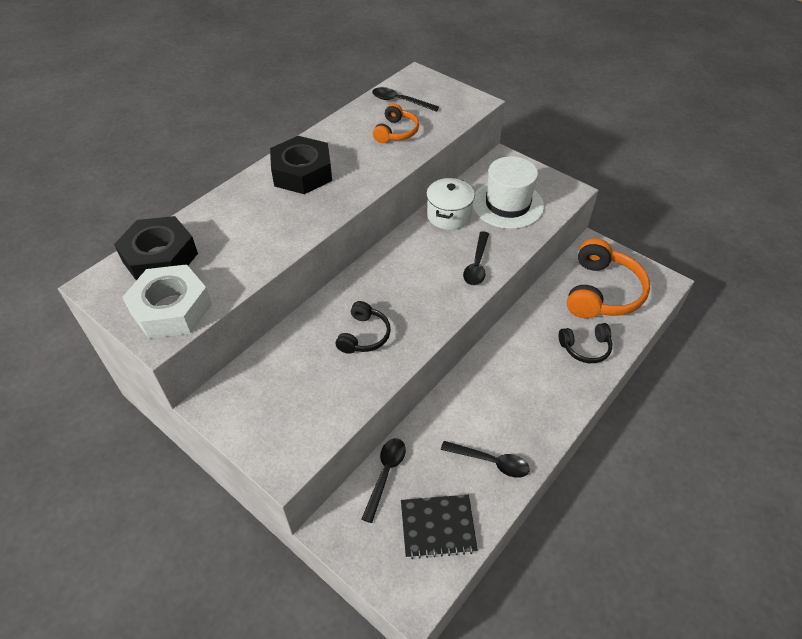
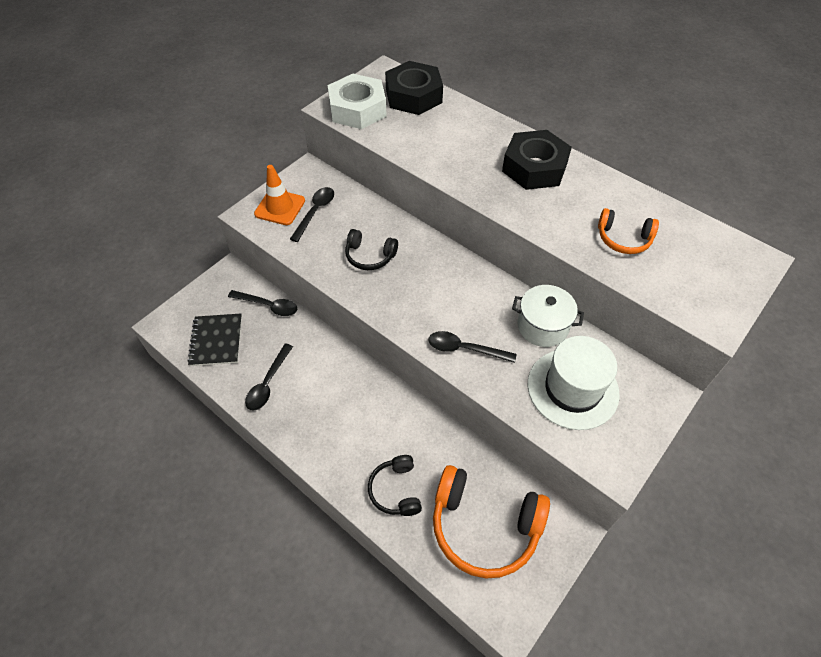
camera: 90 degrees right, 5 degrees up
(276, 430) = (280, 207): none -> orange traffic cone
(400, 101) = (689, 242): black spoon -> black spoon (315, 212)

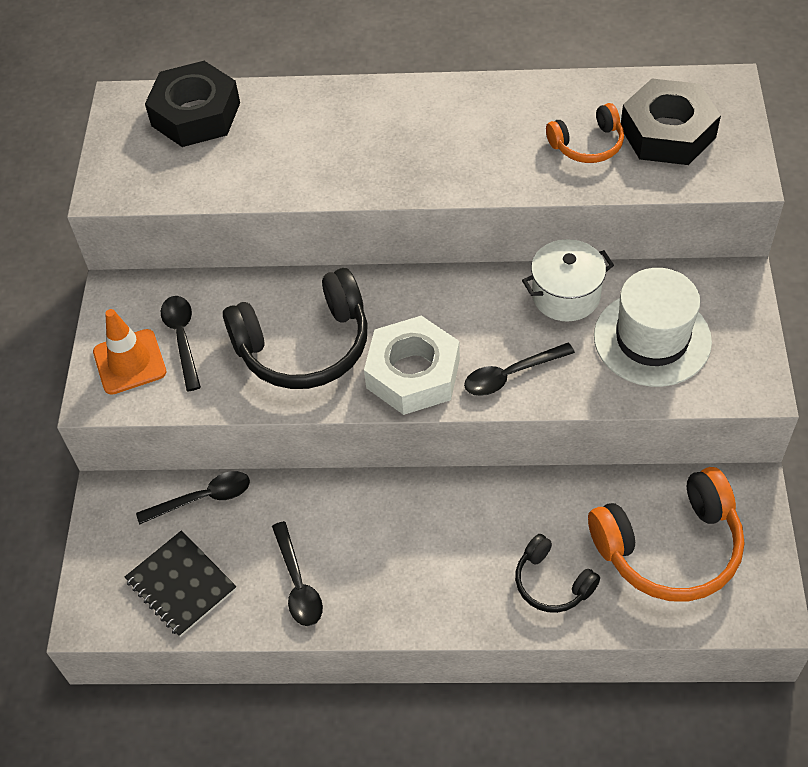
camera: 35 degrees left, 0 degrees up
(357, 109) = (143, 173): white nut -> white nut (413, 373)
(369, 256) = (304, 346): black headphones -> black headphones, size x1.85
(534, 167) = (424, 120): black nut -> black nut (667, 132)

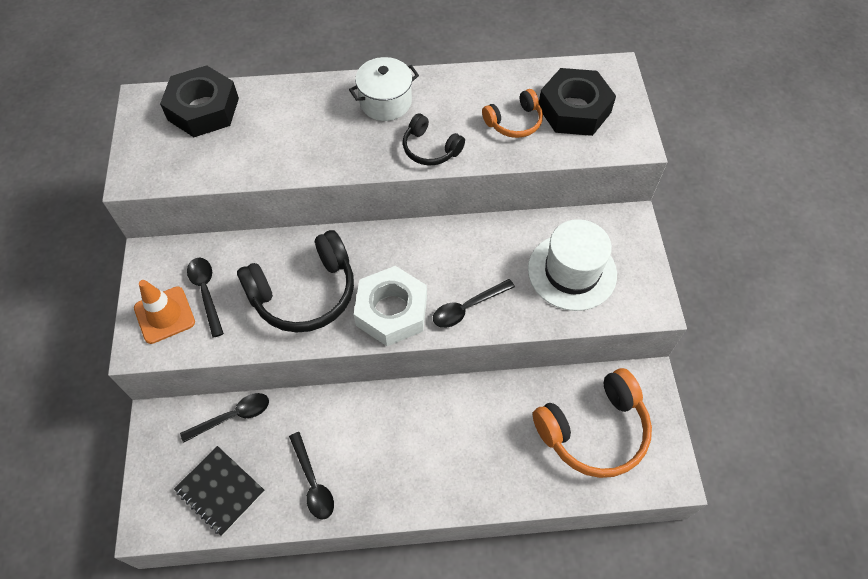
camera: 10 degrees left, 5 degrees up
(552, 583) = (508, 466): black headphones -> black headphones (430, 149)
(566, 295) = (503, 240): white pot -> white pot (385, 102)

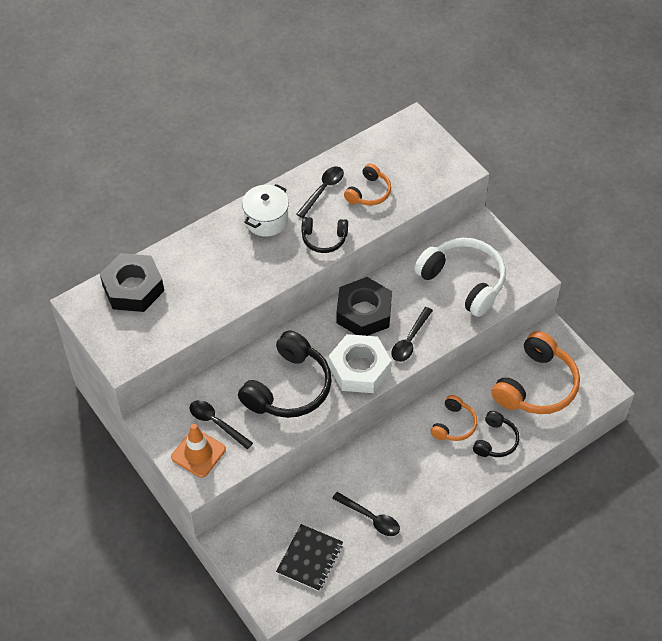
camera: 30 degrees left, 5 degrees down
(220, 491) = (310, 558): black notebook -> black notebook turned 75 degrees counterclockwise
(233, 417) = (280, 508): black spoon -> black spoon (323, 190)
(472, 426) = (454, 425): none -> orange headphones
(506, 470) = (495, 441): none -> black headphones
(572, 272) = (463, 281): white hat -> white headphones
(574, 109) = (404, 164): black nut -> black nut (364, 312)

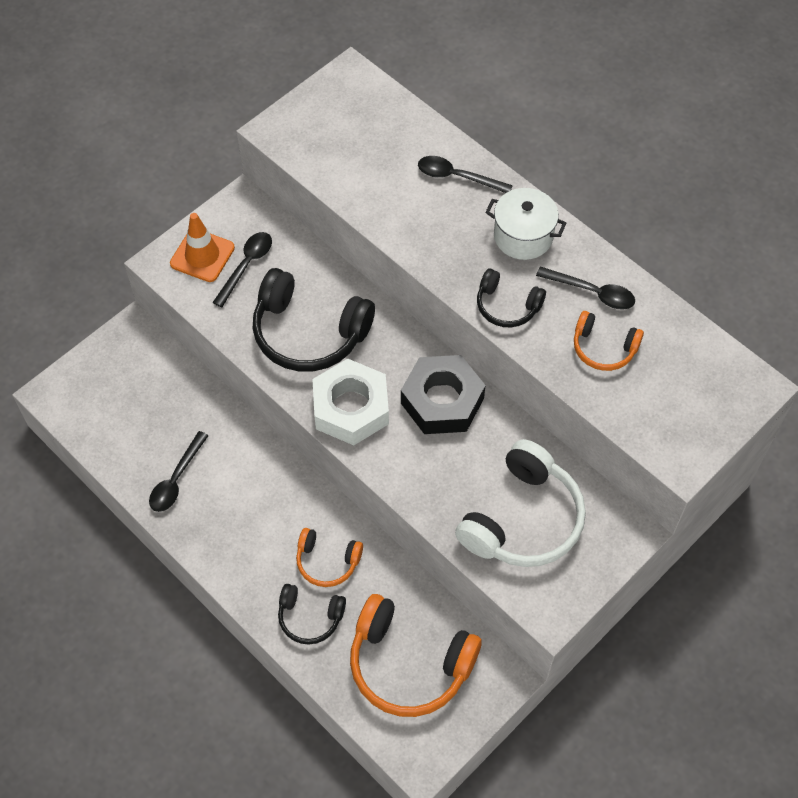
camera: 80 degrees right, 5 degrees up
(133, 288) = (383, 119): black nut -> none
(310, 558) = (116, 420): black notebook -> none
(324, 239) = (507, 306): black headphones -> black headphones turned 60 degrees counterclockwise
(410, 340) = (407, 462): black spoon -> black spoon (457, 177)

